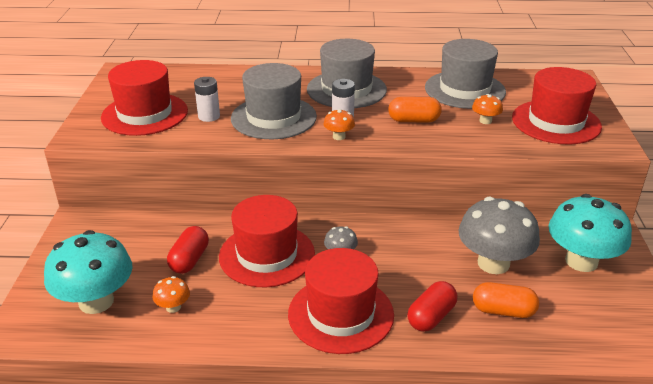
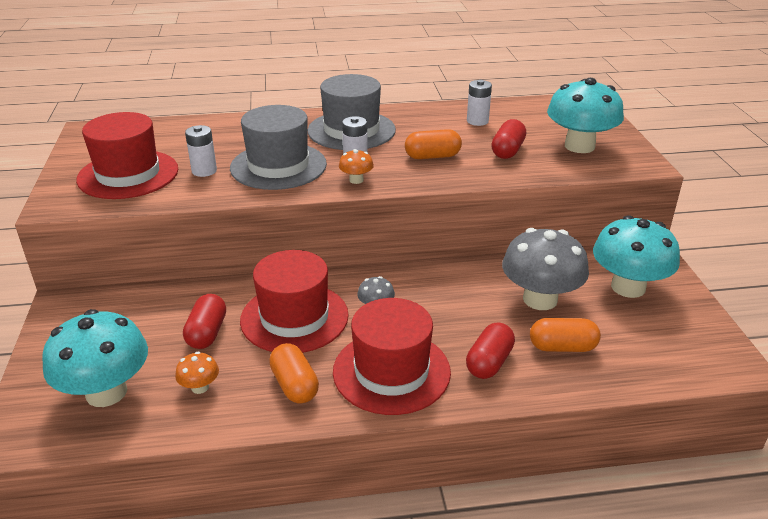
camera: 10 degrees left, 0 degrees up
(253, 315) = (294, 385): none -> orange capsule
(465, 90) = (477, 121): grey hat -> white battery
(485, 121) = (507, 151): orange mushroom -> red capsule
(556, 122) = (579, 146): red hat -> turquoise mushroom

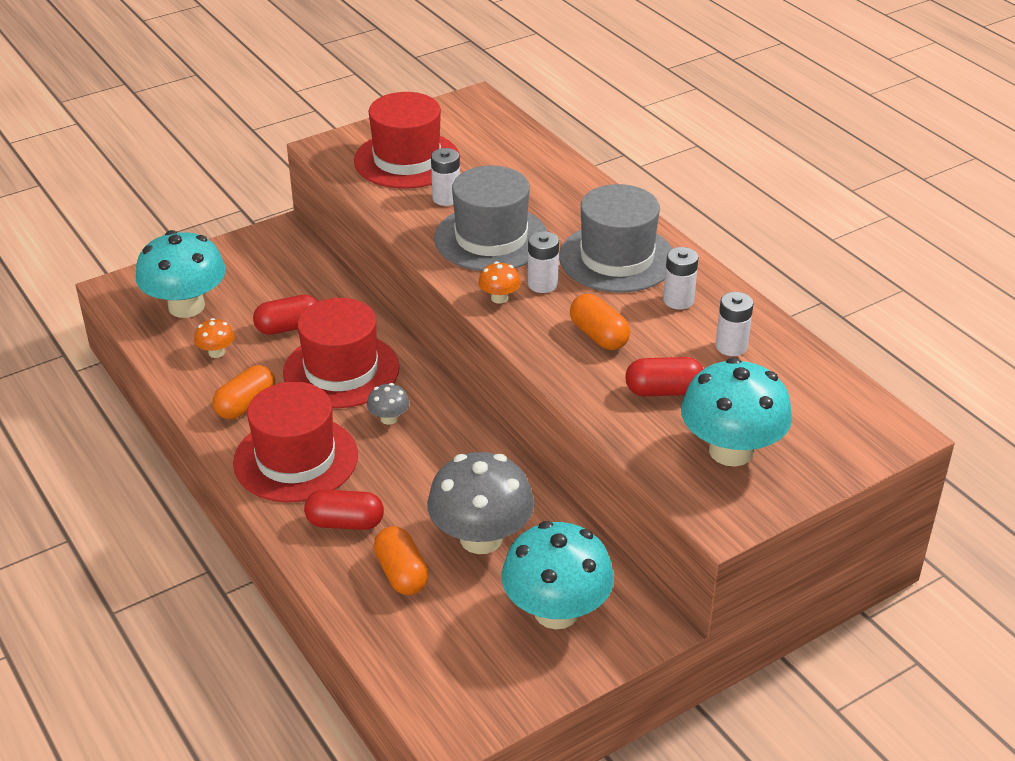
camera: 65 degrees right, 5 degrees up
(416, 124) = (678, 300): none -> white battery

